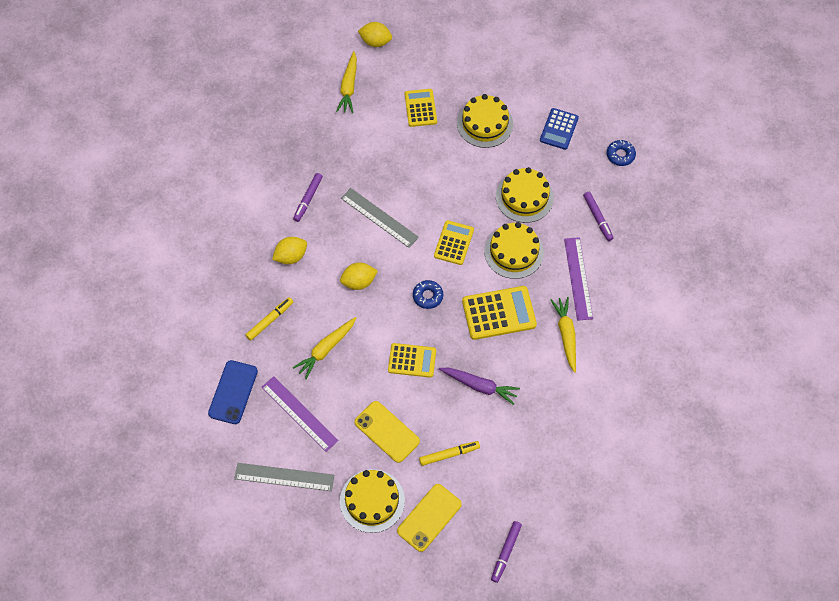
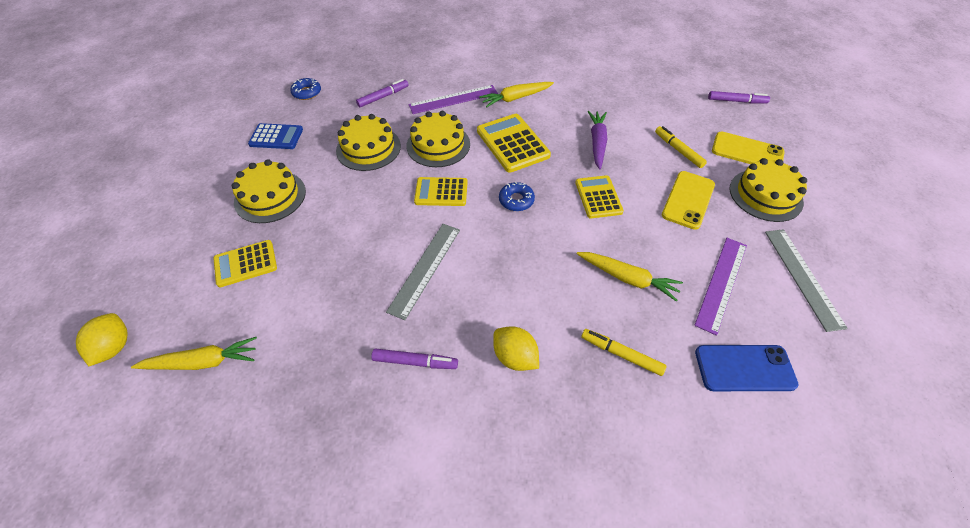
camera: 105 degrees left, 10 degrees down
(359, 282) = (523, 268): yellow lemon -> none

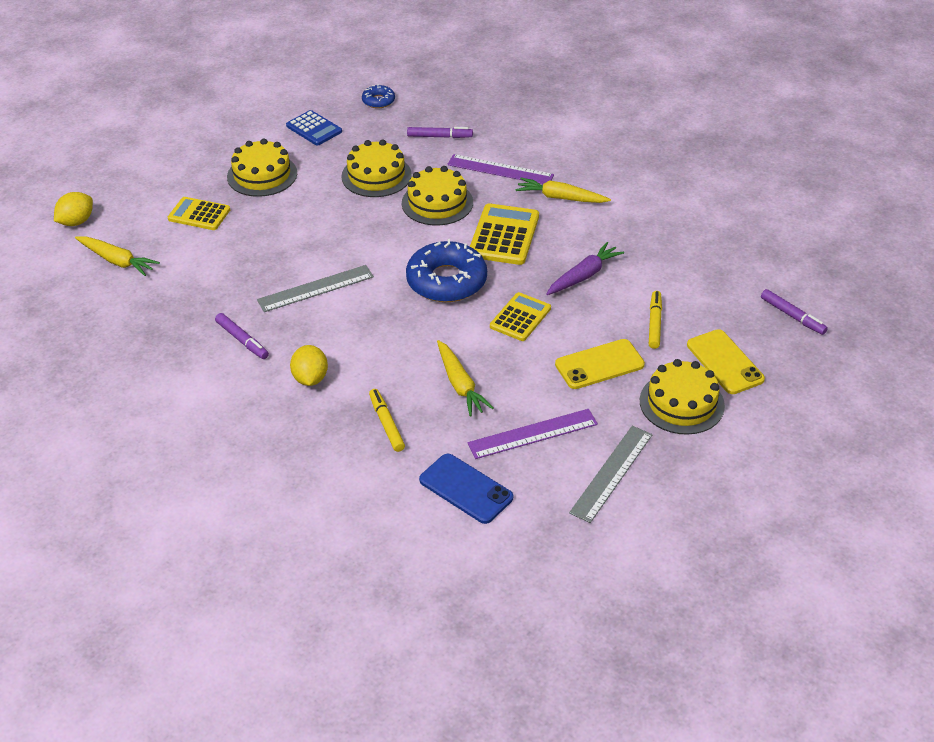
camera: 40 degrees right, 10 degrees down
(441, 192) = (393, 241): yellow calculator -> none
(516, 200) = (446, 281): blue donut -> blue donut, size x2.08

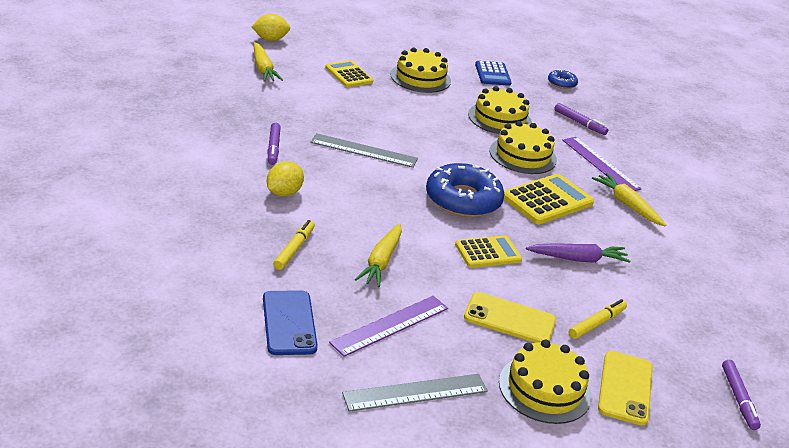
camera: 35 degrees right, 10 degrees down
(533, 434) = (390, 325): purple ruler -> purple ruler turned 60 degrees counterclockwise

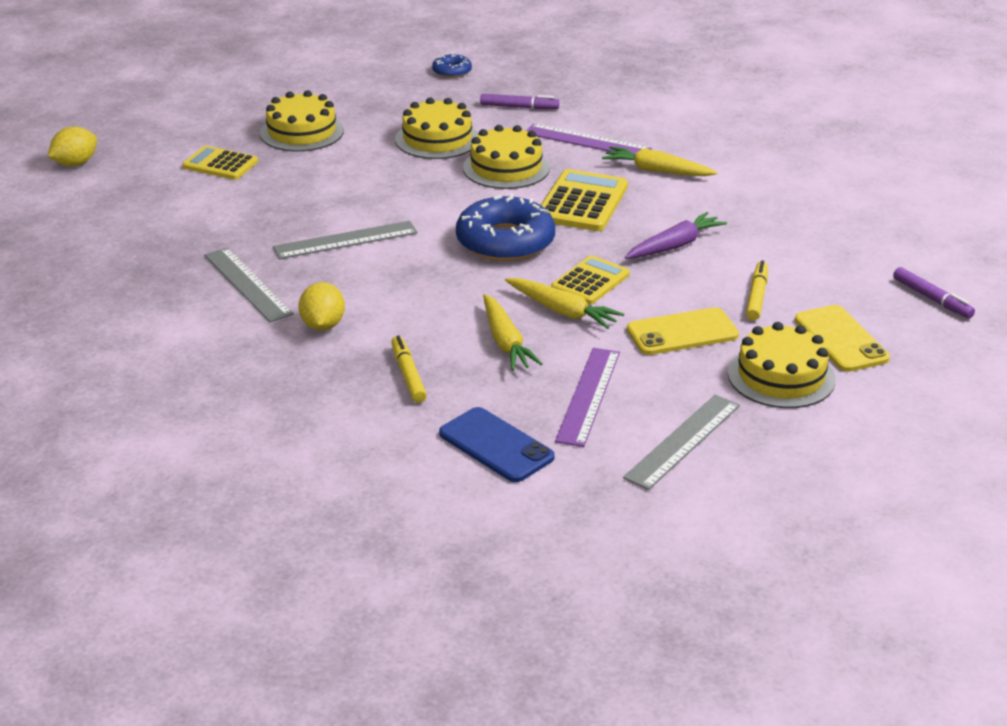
camera: 30 degrees left, 0 degrees up
(263, 69) = (115, 202): yellow carrot -> yellow carrot (562, 311)
(273, 148) = (248, 284): purple marker -> grey ruler
(492, 74) = (371, 93): blue calculator -> none

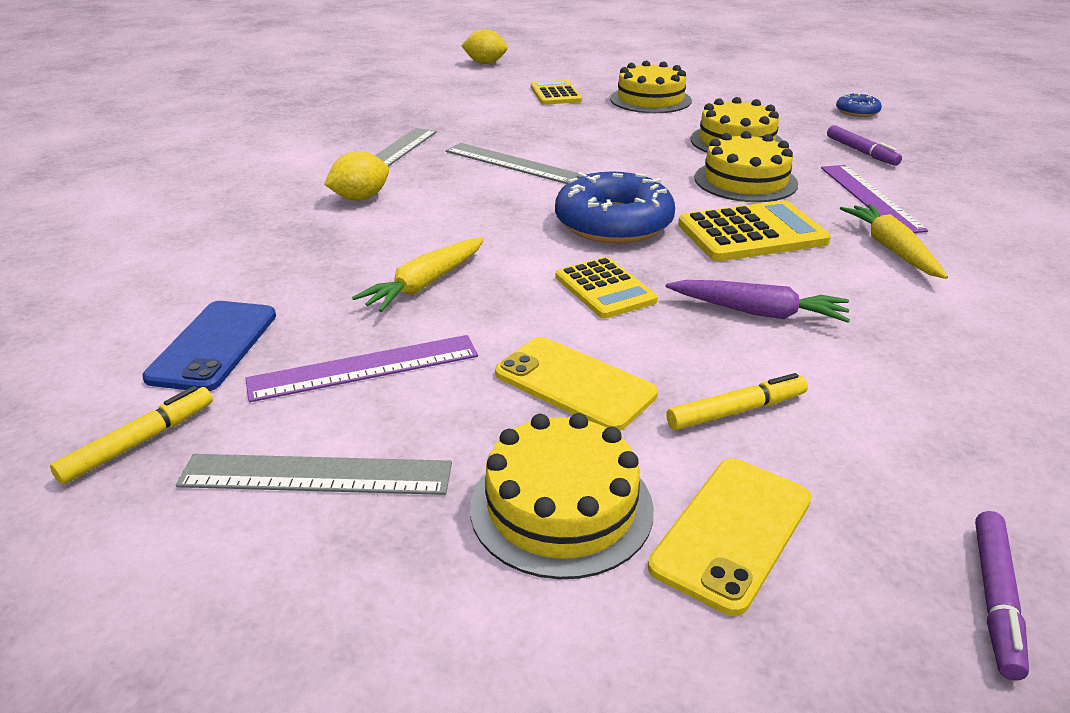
camera: 55 degrees right, 0 degrees up
(408, 375) = (312, 258): yellow marker -> yellow marker (139, 442)
(562, 311) = (523, 294): yellow carrot -> none
(590, 281) = (605, 289): yellow calculator -> yellow calculator turned 60 degrees clockwise

